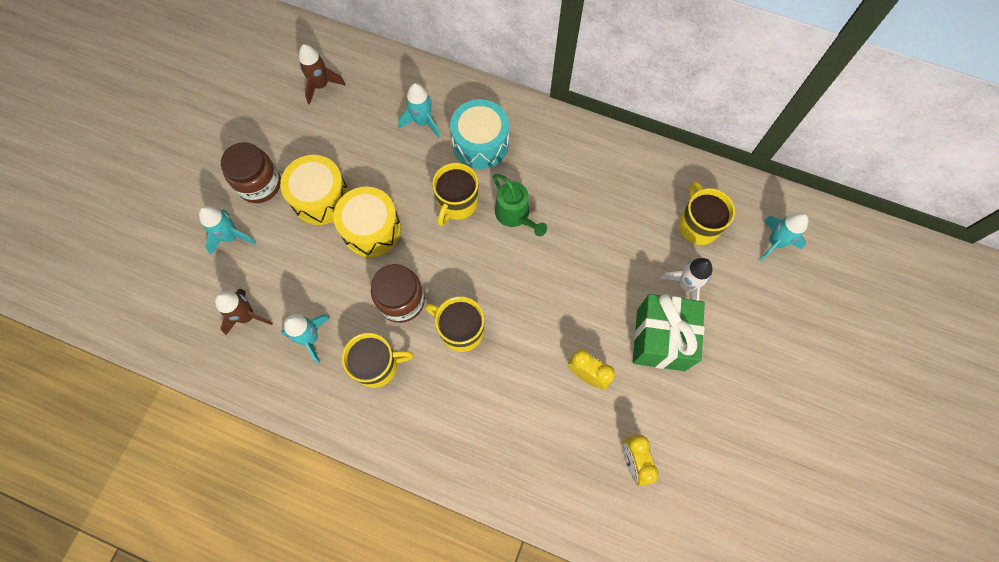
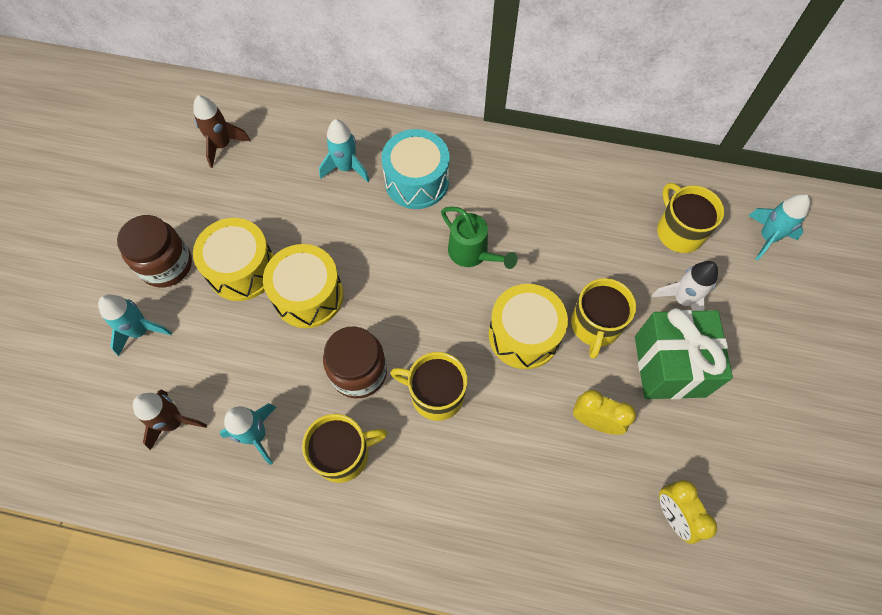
camera: 10 degrees left, 5 degrees down
(457, 203) = (403, 250): yellow mug -> yellow mug (595, 325)
(544, 293) = (524, 335): none -> yellow drum

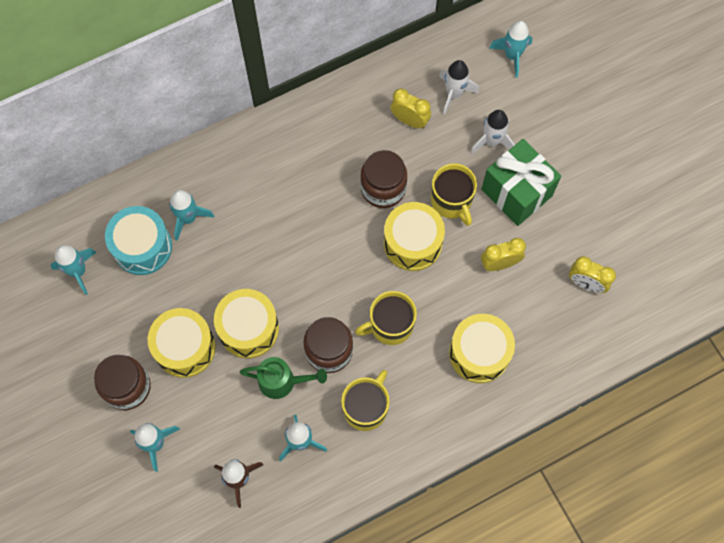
camera: 40 degrees left, 5 degrees up
(222, 145) = (78, 271): brown rocket -> turquoise rocket
(416, 181) = (248, 190): turquoise drum -> turquoise drum (142, 247)
(473, 254) = (333, 213): green watering can -> green watering can (283, 381)
(499, 494) = (479, 353): none -> yellow drum
(538, 266) = (383, 188): none -> brown jar
(614, 225) = (409, 120): none -> yellow clock
(679, 231) = (454, 94): yellow mug -> white rocket

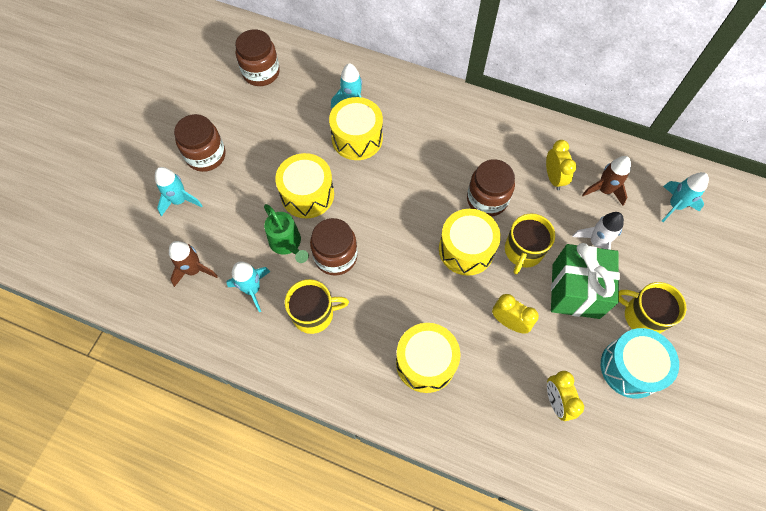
camera: 50 degrees right, 5 degrees down
(78, 271) = (261, 72): turquoise rocket -> brown jar
(142, 247) = (309, 93): turquoise drum -> turquoise drum (630, 368)
(185, 347) = (261, 167): yellow drum -> yellow drum (357, 138)
(390, 325) = (390, 282): yellow mug -> yellow mug (643, 316)
(454, 94) = (604, 190): white rocket -> brown rocket

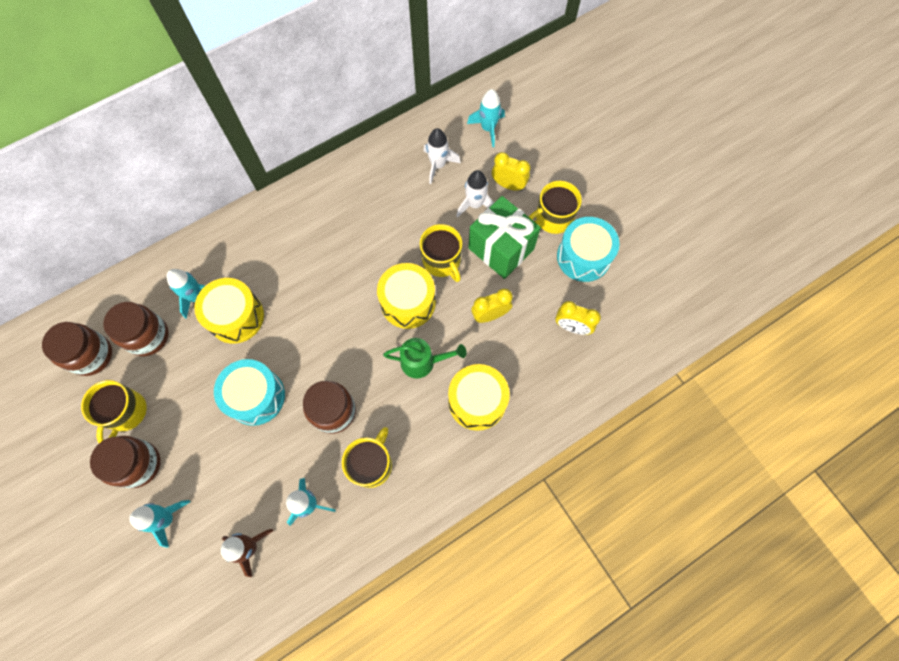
camera: 55 degrees left, 5 degrees up
(236, 121) = (126, 412): none -> yellow mug
(287, 244) = (290, 445): green watering can -> green watering can (423, 362)
(307, 194) = (256, 396): yellow drum -> turquoise drum
(487, 199) = (378, 255): brown jar -> brown jar (148, 336)
(553, 178) = (399, 192): yellow clock -> yellow clock (508, 185)
(604, 190) = (438, 165): brown rocket -> white rocket

